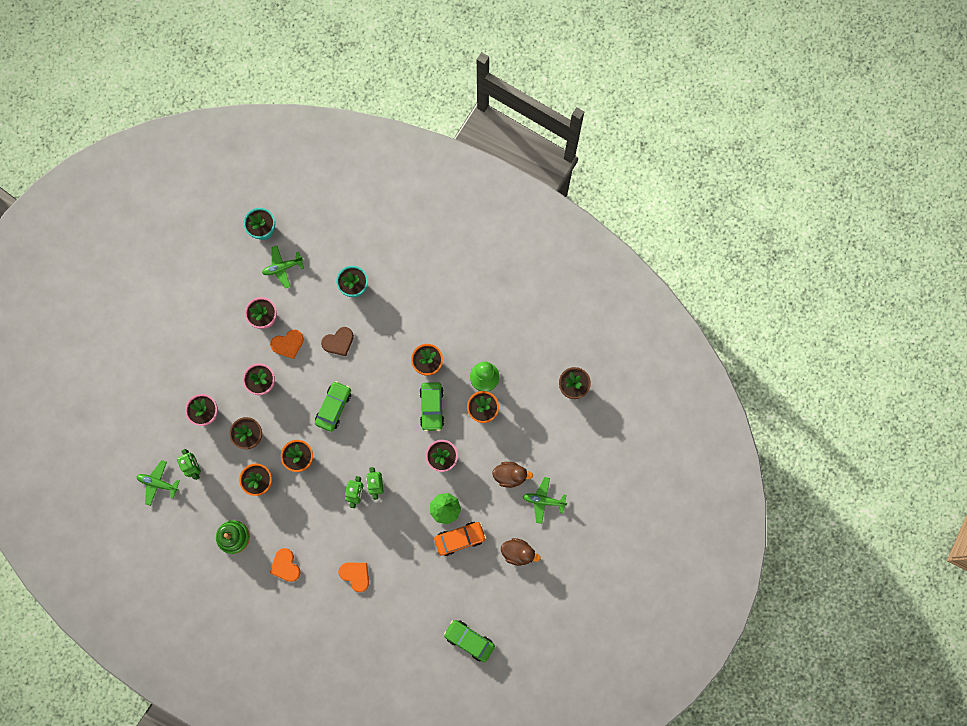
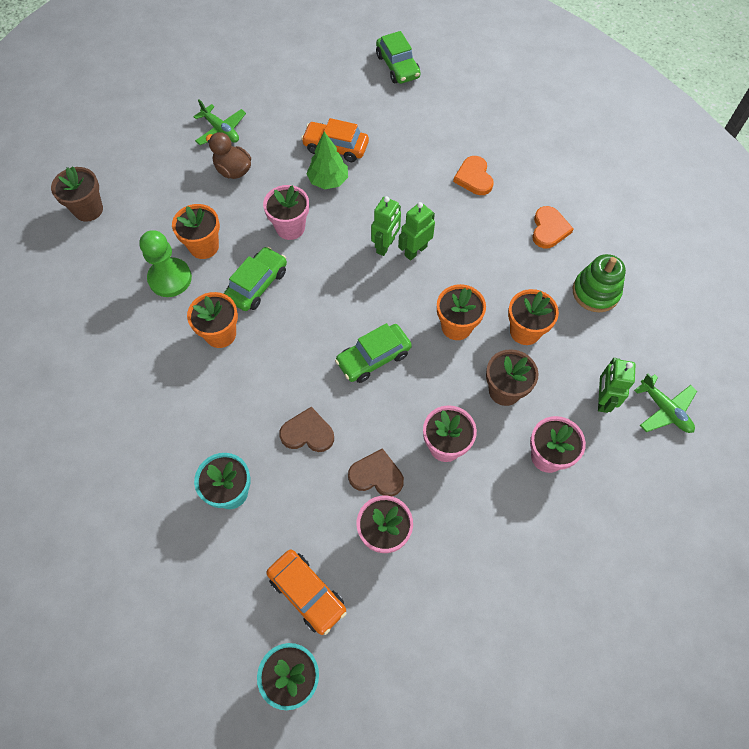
camera: 145 degrees left, 15 degrees down
(282, 267) = (307, 593): green plane -> orange car
(288, 344) = (376, 475): orange heart -> brown heart
(518, 552) = (287, 104): brown duck -> none

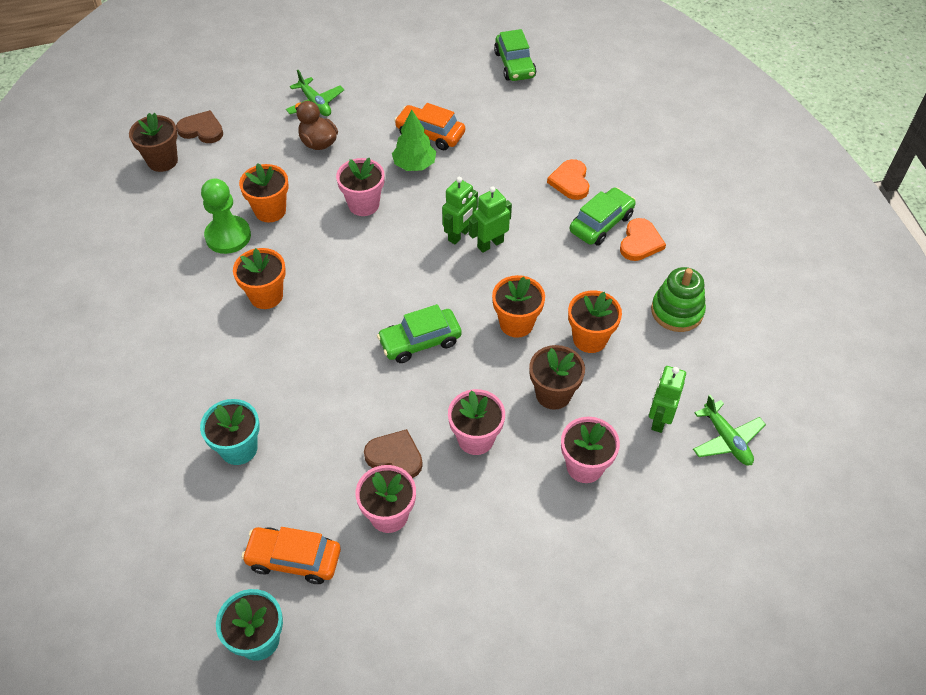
camera: 10 degrees right, 10 degrees down
(257, 284) = (316, 254): green car -> green car (601, 223)
(307, 433) = (333, 404): brown heart -> brown heart (202, 130)
(307, 593) = (294, 559): orange car -> orange car turned 135 degrees clockwise

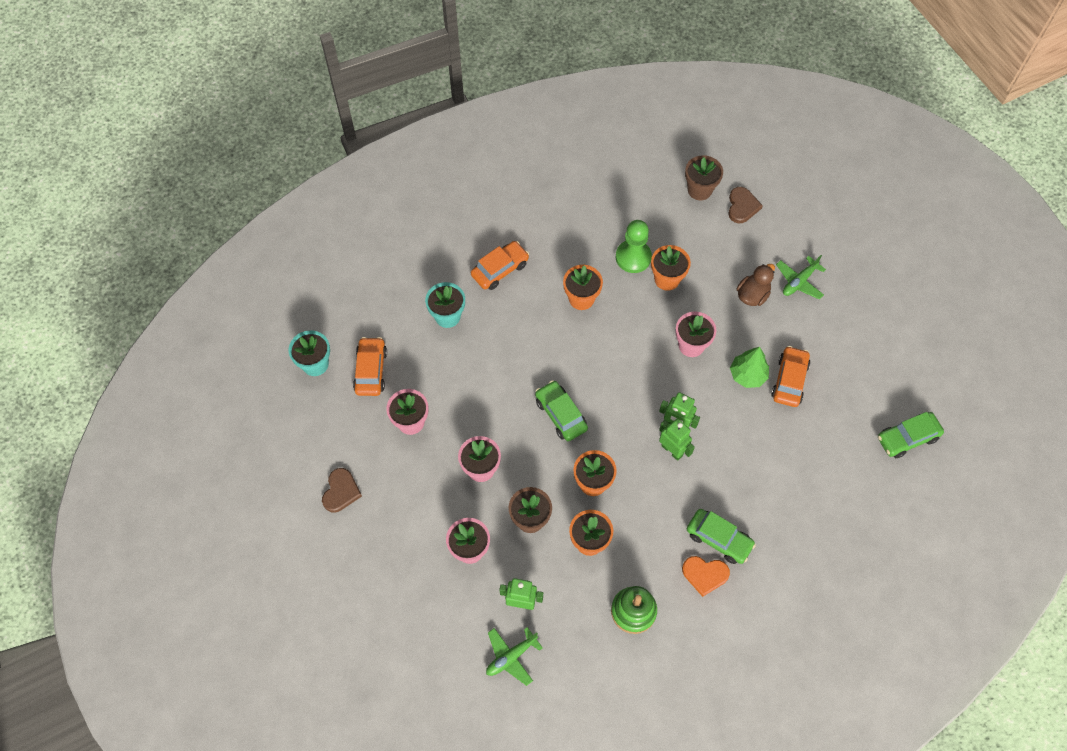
camera: 80 degrees right, 10 degrees up
(189, 376) = (500, 269): none -> orange car
(395, 456) = (457, 417): brown heart -> brown heart (341, 491)
(570, 181) = (763, 507): orange heart -> none

